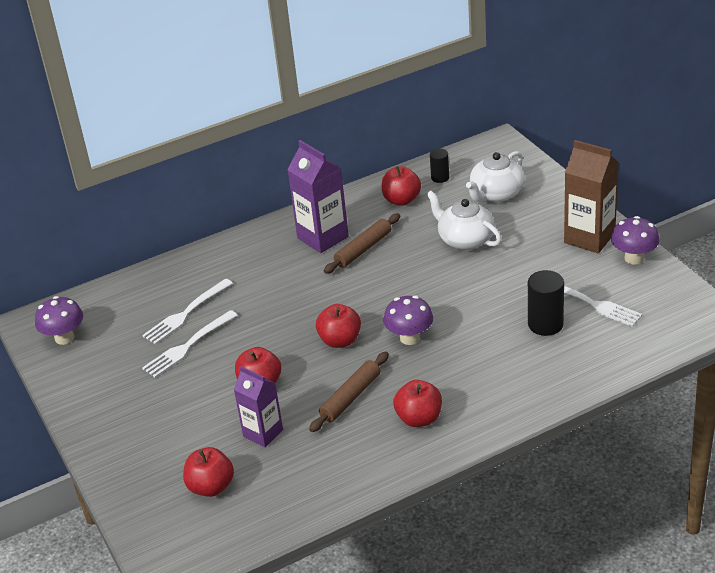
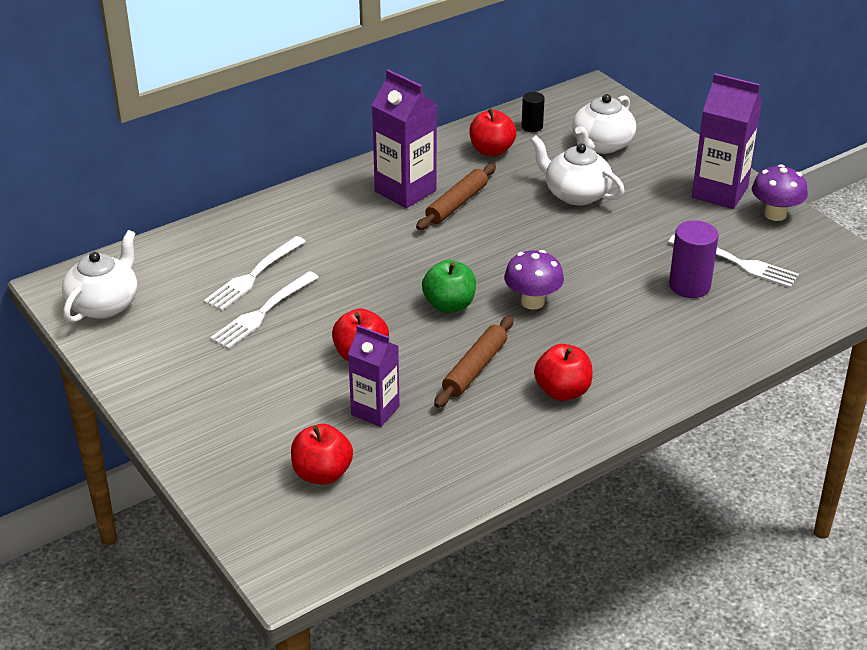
camera: 10 degrees left, 0 degrees up
(64, 338) = (104, 304): purple mushroom -> white teapot
(340, 340) = (449, 305): red apple -> green apple
(545, 324) = (689, 286): black cylinder -> purple cylinder
(589, 238) = (719, 192): brown carton -> purple carton

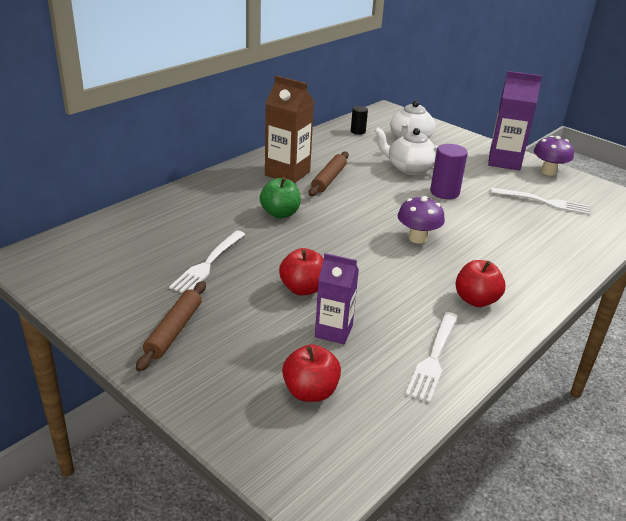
camera: 15 degrees left, 5 degrees down
(104, 304) = (66, 269): white teapot -> none
(253, 275) = (191, 237): white fork -> white fork (433, 358)
(405, 191) = (287, 173): purple carton -> brown carton
(449, 305) = (356, 246): green apple -> green apple (280, 213)
(475, 368) = (399, 290): brown rolling pin -> brown rolling pin (174, 330)
(491, 151) = (337, 146): red apple -> none
(689, 286) = (522, 219): purple cylinder -> purple cylinder (444, 192)

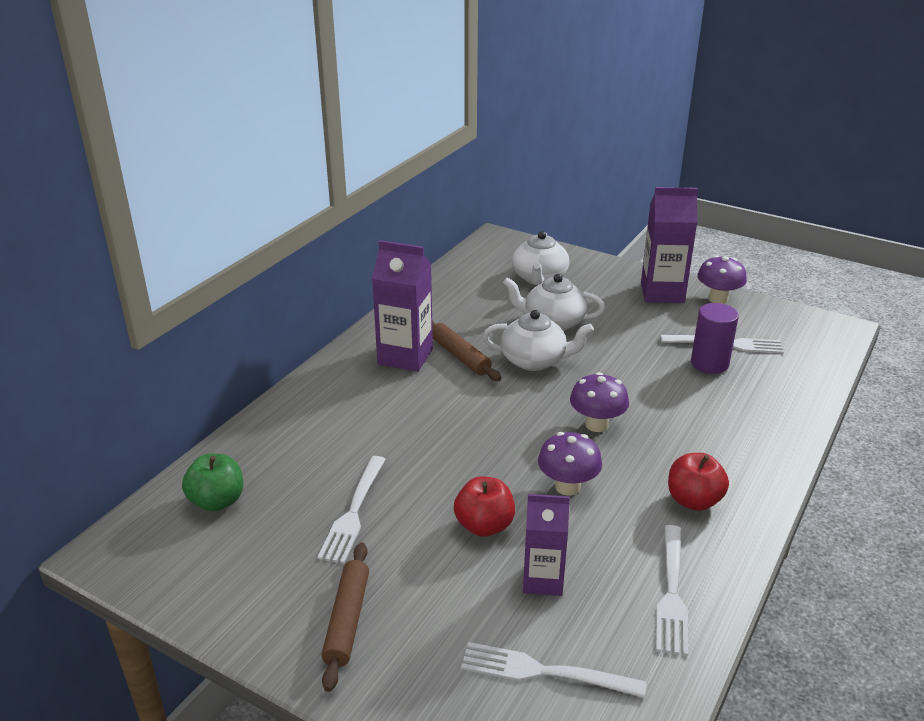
camera: 10 degrees left, 0 degrees up
(280, 213) = (417, 419): green apple -> green apple (217, 501)
(287, 173) = (405, 356): brown carton -> purple carton
(310, 392) = (544, 672): red apple -> white fork
(329, 179) = (460, 356): brown rolling pin -> brown rolling pin turned 45 degrees counterclockwise
(358, 131) = (471, 277): black cylinder -> none
(378, 274) = (567, 487): none -> purple mushroom
(385, 190) = (535, 360): none -> white teapot
(444, 192) = (606, 351): purple cylinder -> purple cylinder (709, 363)

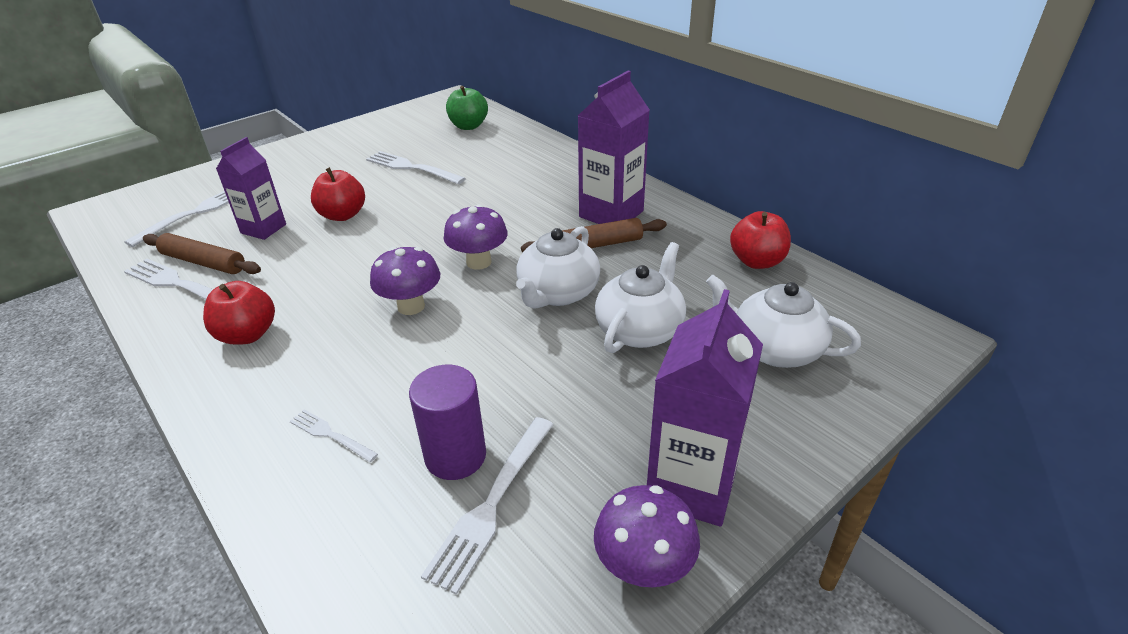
camera: 110 degrees right, 5 degrees up
(347, 620) = (318, 157): brown rolling pin -> brown rolling pin (203, 262)
(446, 289) = (757, 261): none -> red apple
(567, 487) = (343, 264): purple mushroom -> purple mushroom (479, 262)
(739, 414) = (331, 435): none -> white fork

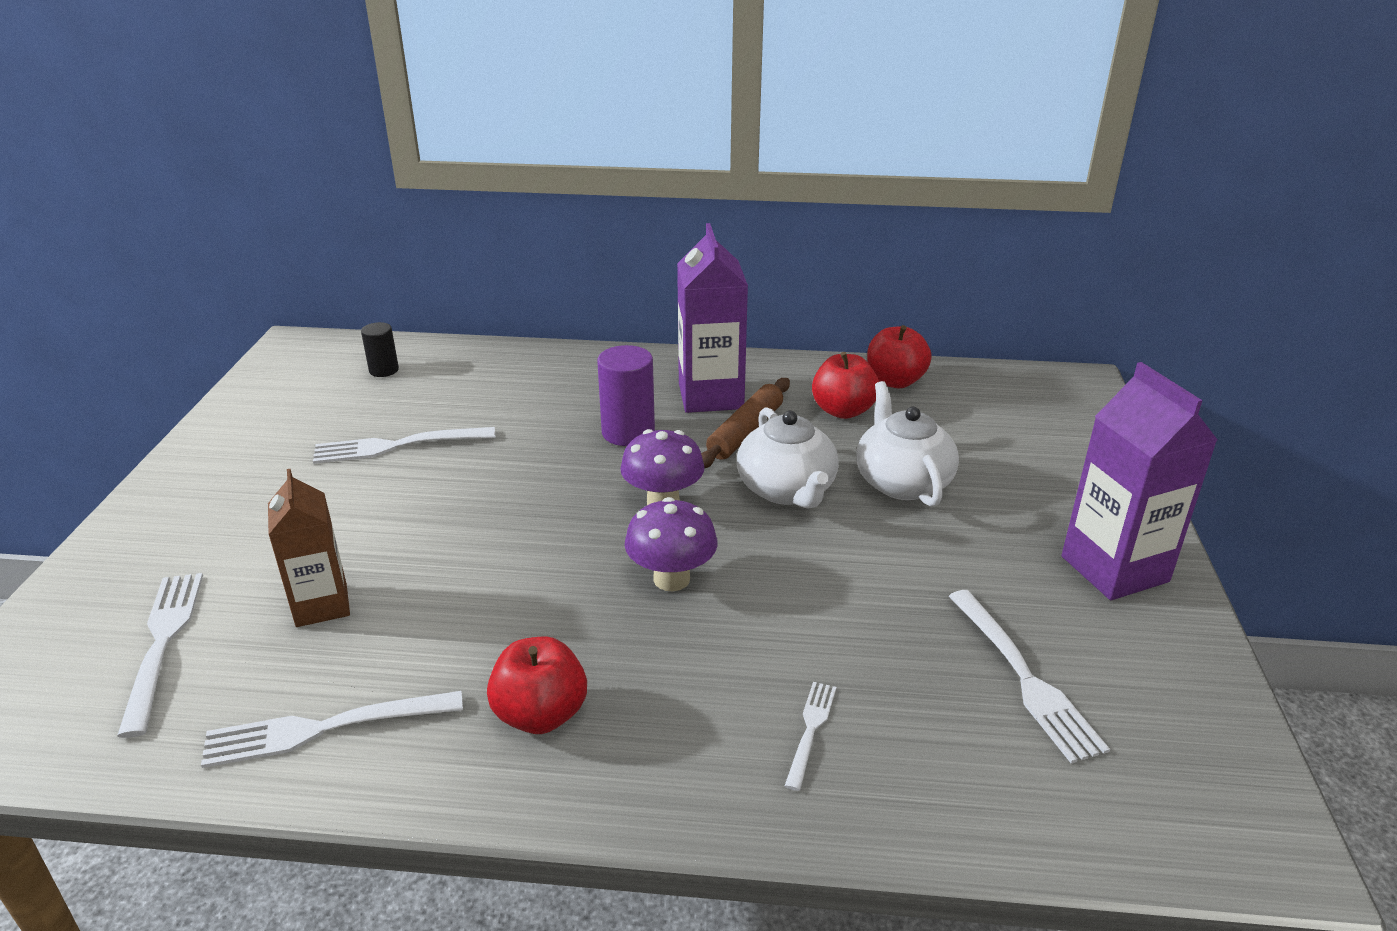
camera: 45 degrees left, 5 degrees down
(203, 262) = (310, 686): brown rolling pin -> none
(263, 229) = (321, 605): purple carton -> brown carton
(331, 435) = (810, 730): white fork -> white fork turned 120 degrees clockwise
(342, 215) = (407, 536): red apple -> red apple (843, 411)
(455, 456) = (939, 667): purple cylinder -> purple cylinder (628, 432)
(468, 126) = (384, 370): green apple -> black cylinder
(643, 567) = (1174, 640): purple mushroom -> none
(774, 349) = (1011, 443): white teapot -> none

